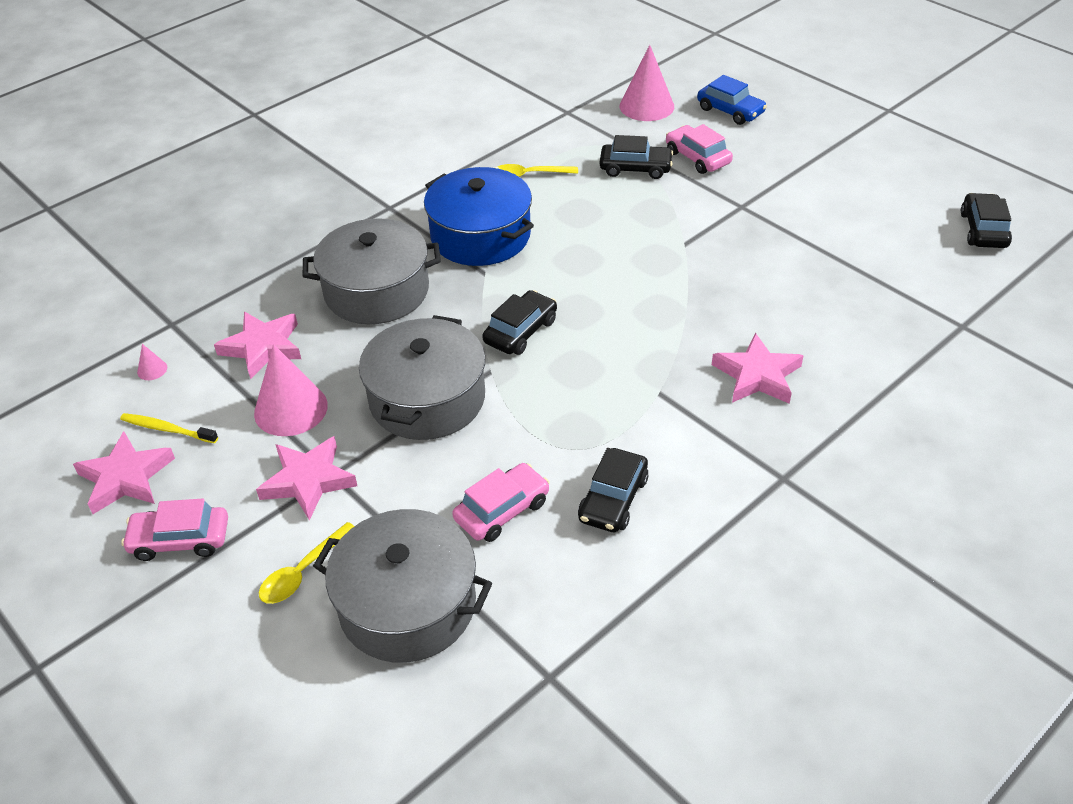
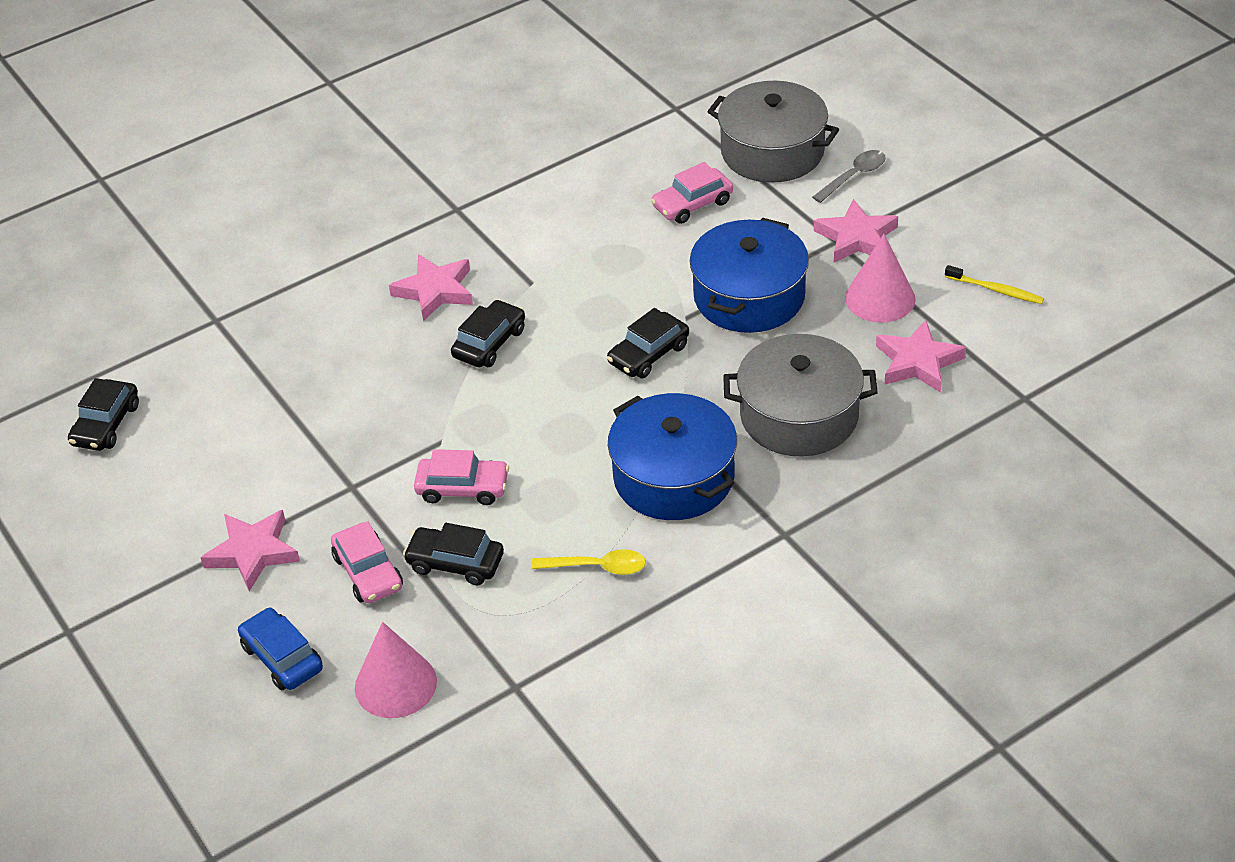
camera: 170 degrees left, 0 degrees up
(125, 478) = (1021, 253): pink star -> pink star (253, 552)
(152, 369) = (1029, 348): pink cone -> none
(180, 540) = (958, 204): pink car -> pink car (462, 488)
(303, 571) = (853, 176): yellow spoon -> grey spoon
(427, 399) = (749, 296): grey pot -> blue pot
(613, 499) = (600, 205): black car -> black car (489, 343)

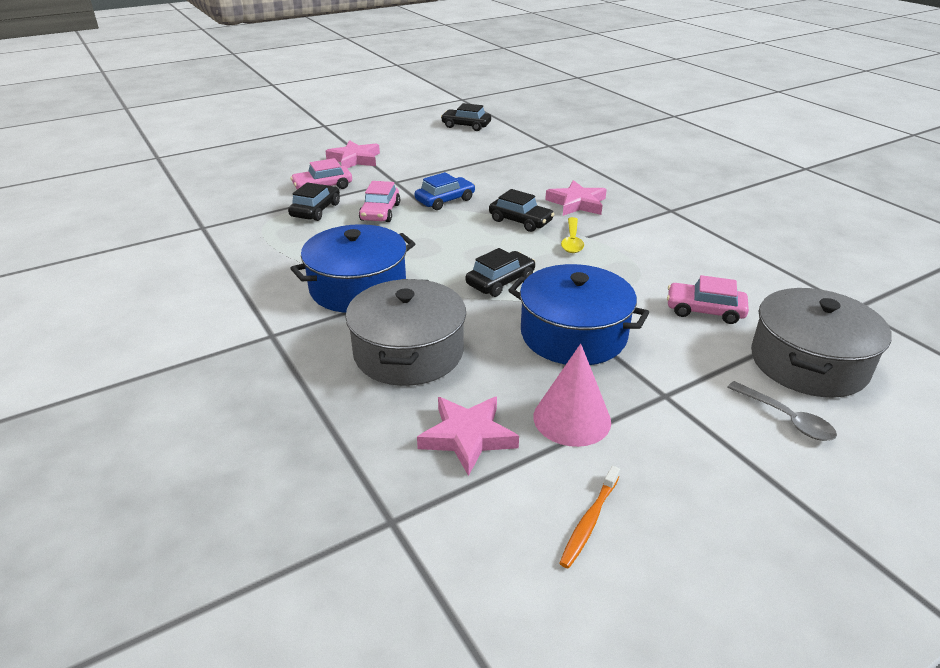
camera: 90 degrees right, 10 degrees down
(282, 657) = (273, 168): blue car -> blue car (445, 200)
(395, 684) = (232, 195): pink cone -> none
(596, 567) = (284, 255): yellow spoon -> yellow spoon (572, 241)
(648, 354) = (500, 281): black car -> black car turned 90 degrees clockwise
(692, 204) = (704, 310): pink car -> pink car turned 45 degrees counterclockwise
(856, 238) = (673, 410): pink star -> none
(996, 290) = (589, 522): yellow toothbrush -> orange toothbrush

